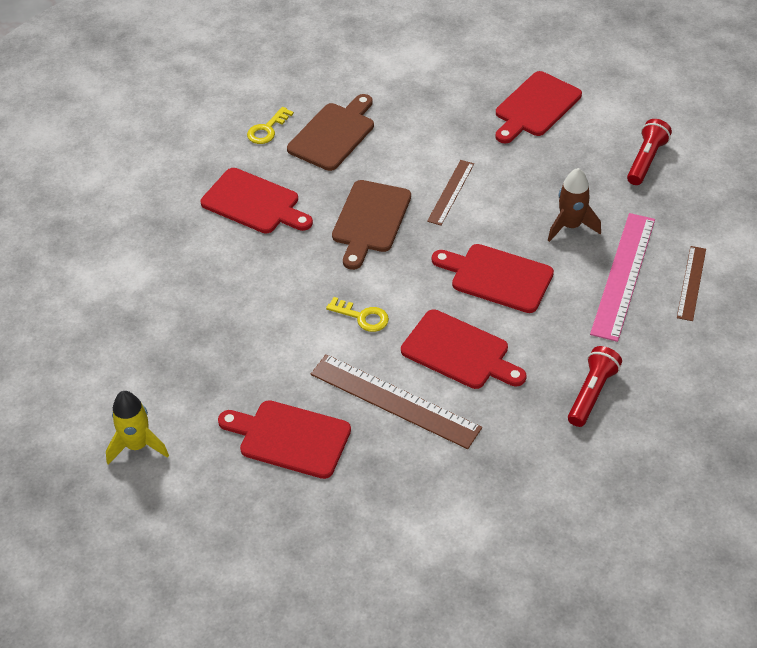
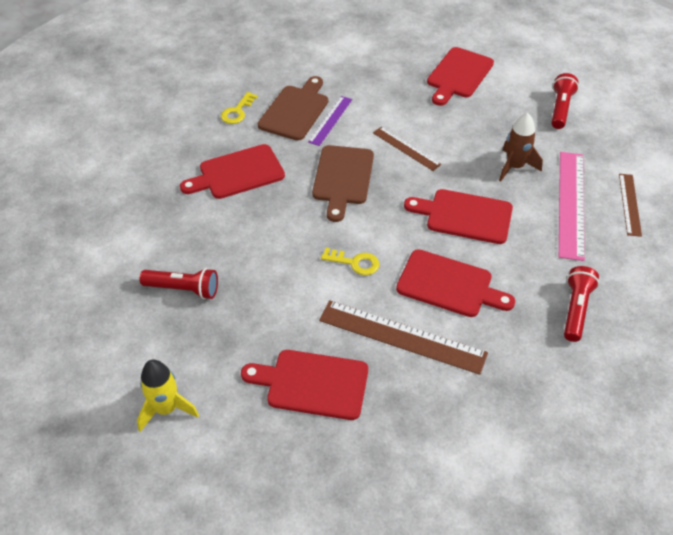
camera: 10 degrees left, 0 degrees up
(173, 326) = (183, 289): none -> red flashlight
(254, 203) = (237, 173): red cutting board -> red cutting board turned 135 degrees clockwise
(371, 150) = (330, 120): none -> purple ruler
(450, 192) = (406, 148): brown ruler -> brown ruler turned 60 degrees counterclockwise

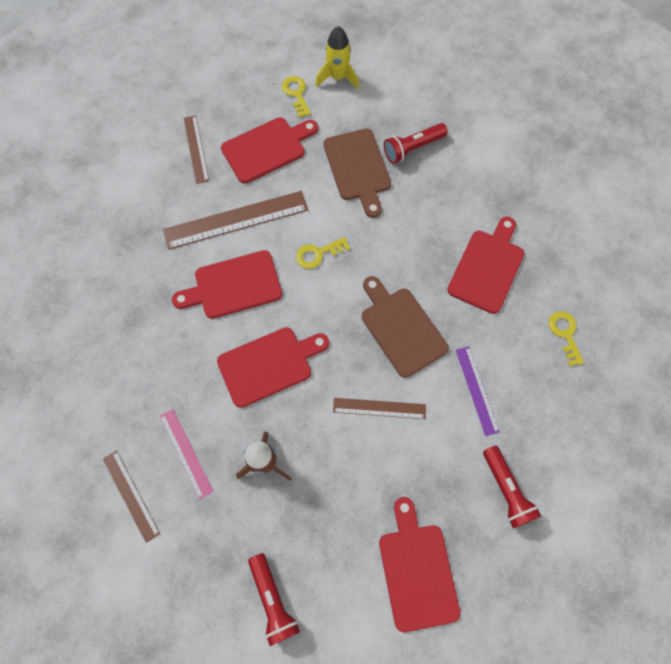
camera: 140 degrees right, 20 degrees up
(226, 422) = (296, 94): none -> yellow key
(295, 110) = (519, 377): brown cutting board -> brown cutting board (358, 168)
(384, 437) = (196, 149): none -> brown ruler
(571, 203) = (186, 453): pink ruler -> pink ruler, size x0.58
(575, 309) = (123, 334): red flashlight -> red flashlight (506, 490)

